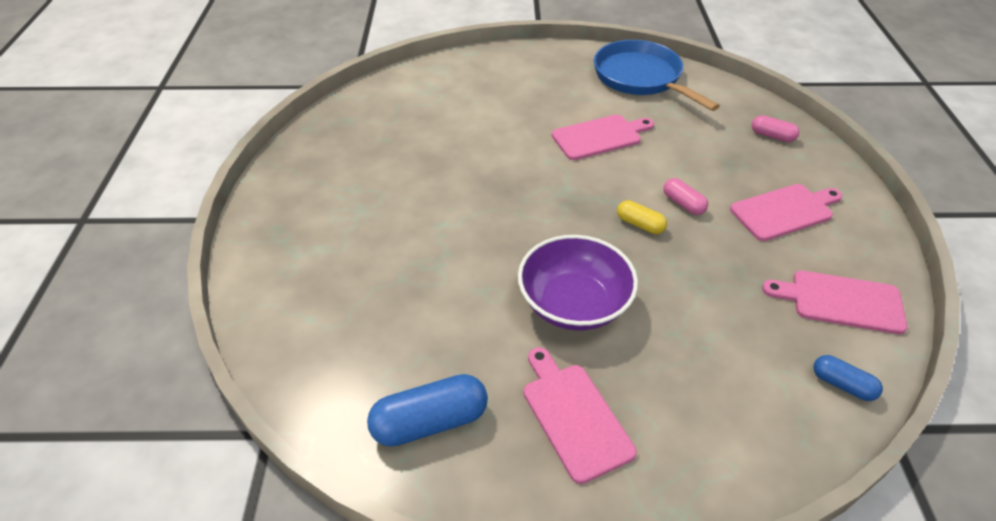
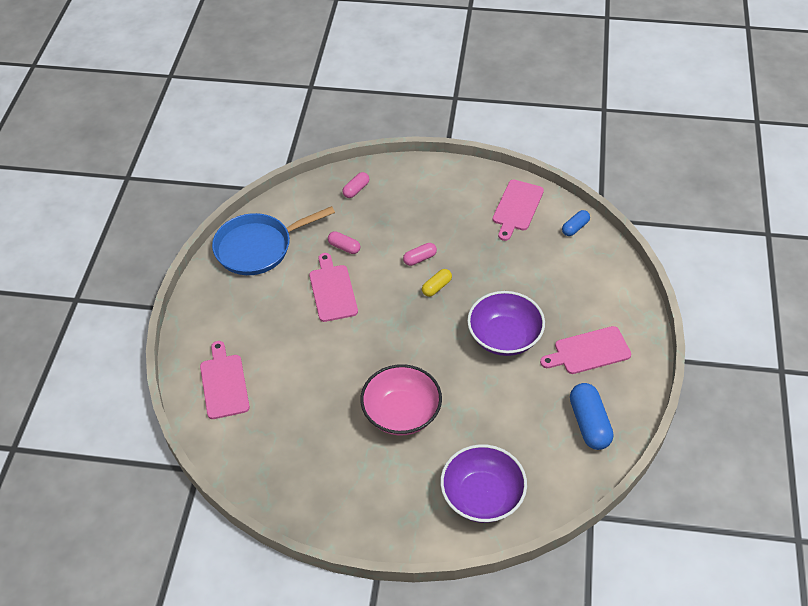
camera: 80 degrees left, 5 degrees up
(306, 299) = (482, 496): none -> purple bowl
(429, 212) = (401, 413): none -> pink bowl
(671, 137) = (344, 247): none -> pink capsule
(785, 211) = (437, 208): pink cutting board -> pink cutting board (224, 383)

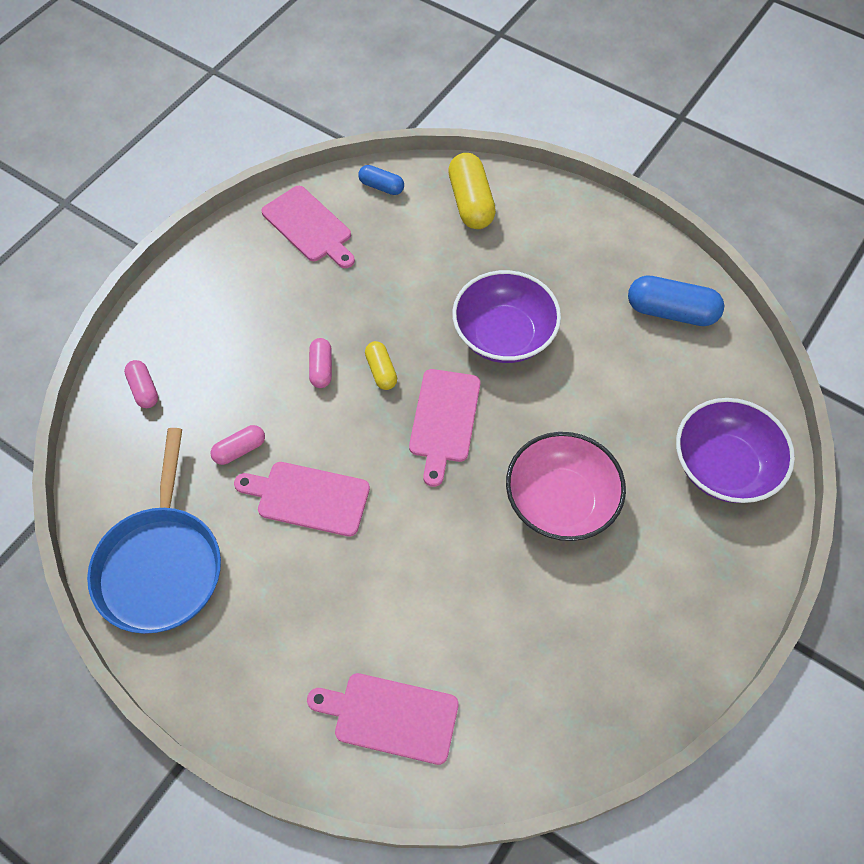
camera: 65 degrees left, 10 degrees up
(575, 228) = (381, 186): blue capsule -> blue capsule turned 45 degrees counterclockwise
(588, 351) = (571, 263): pink cutting board -> pink cutting board (444, 420)
(598, 278) = (470, 202): none -> yellow capsule

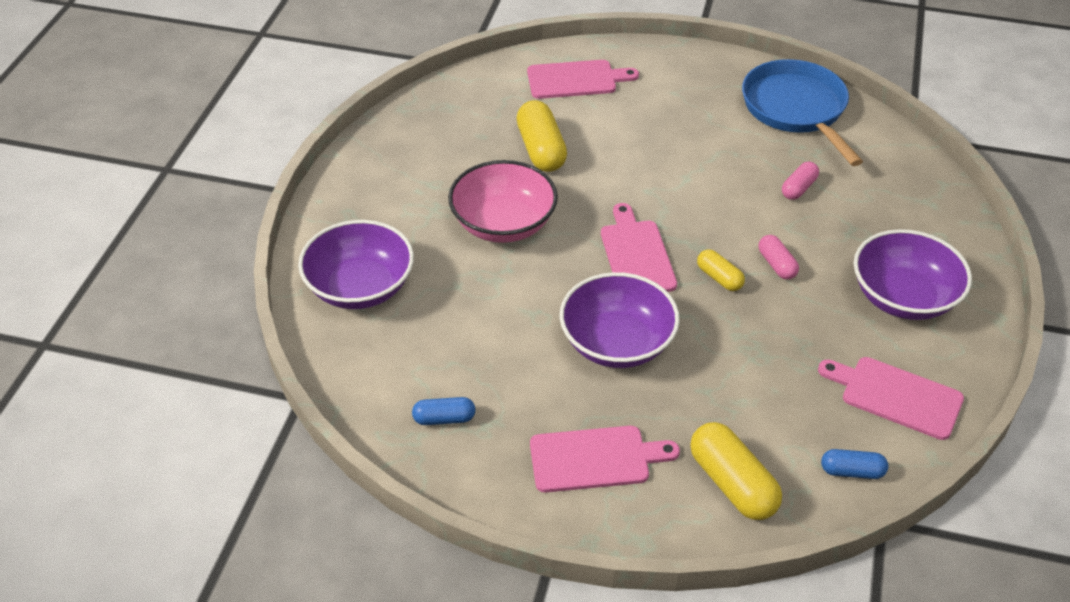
camera: 160 degrees right, 15 degrees down
(144, 389) = (919, 207): pink capsule -> none
(236, 303) = (903, 297): none -> purple bowl
(308, 497) = (717, 173): pink cutting board -> pink cutting board (595, 459)
(482, 600) = (541, 149): none -> yellow capsule
(671, 311) = (444, 419): blue capsule -> blue capsule, size x0.56

